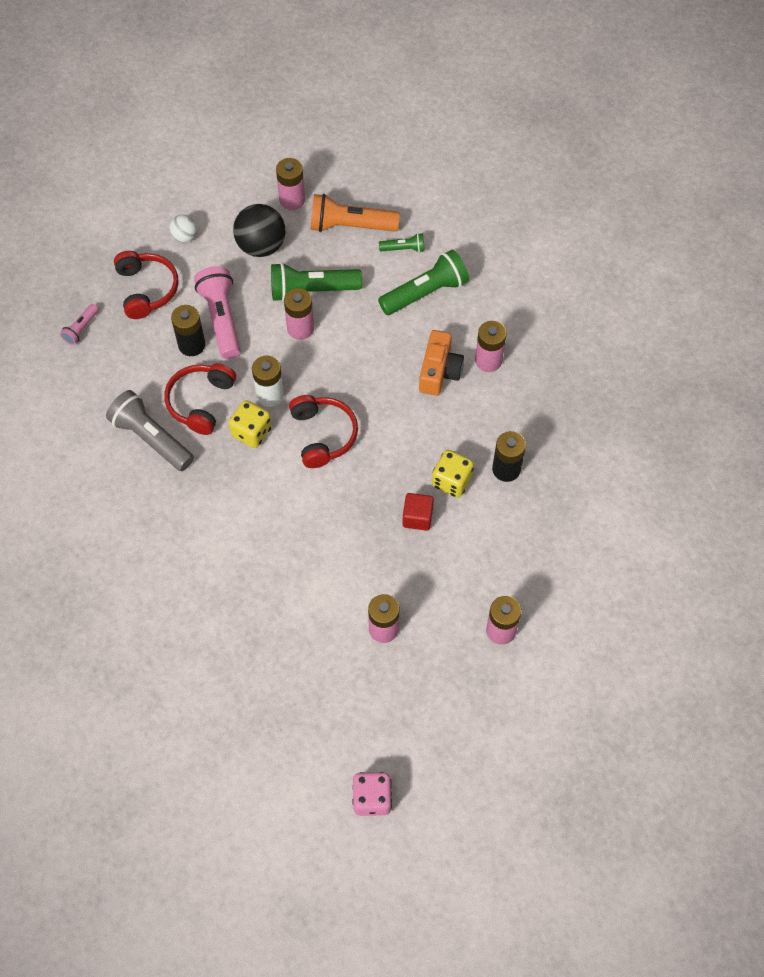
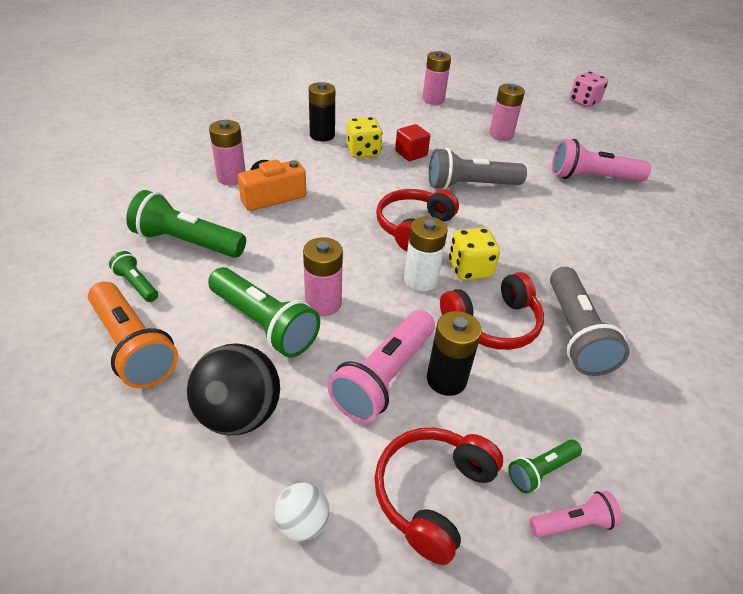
camera: 135 degrees left, 20 degrees down
(110, 339) = (541, 471): none -> green flashlight
(257, 634) = (591, 178): none -> pink flashlight
(292, 200) = (127, 434): pink battery -> none
(334, 521) = (470, 186): none -> grey flashlight

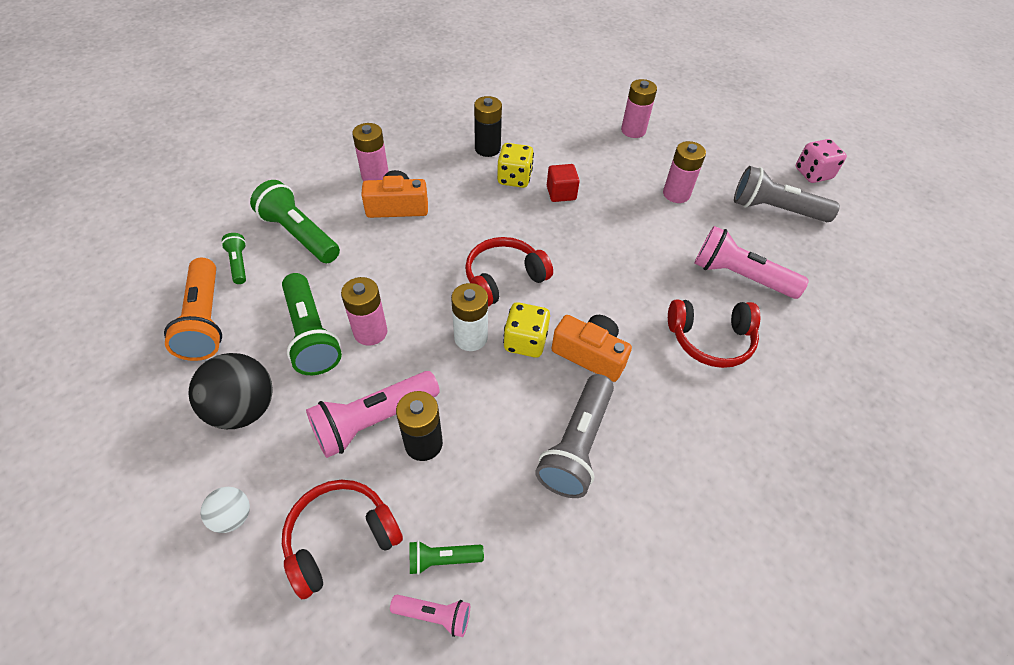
camera: 25 degrees right, 10 degrees up
(470, 186) = (595, 248): grey flashlight -> grey flashlight (775, 209)
(493, 323) = (505, 406): red headphones -> red headphones (710, 340)
(529, 262) = (590, 354): none -> orange camera

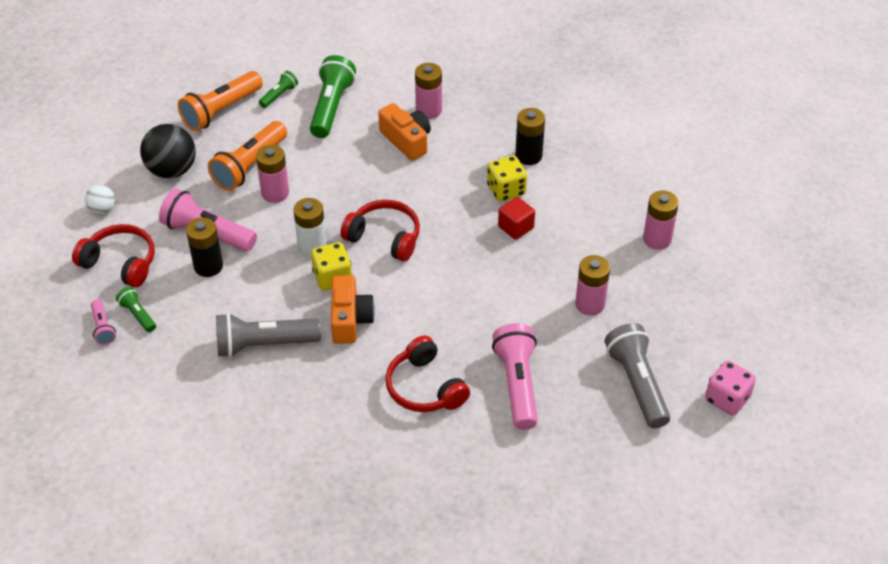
camera: 60 degrees right, 5 degrees down
(311, 335) = (249, 166): green flashlight -> orange flashlight

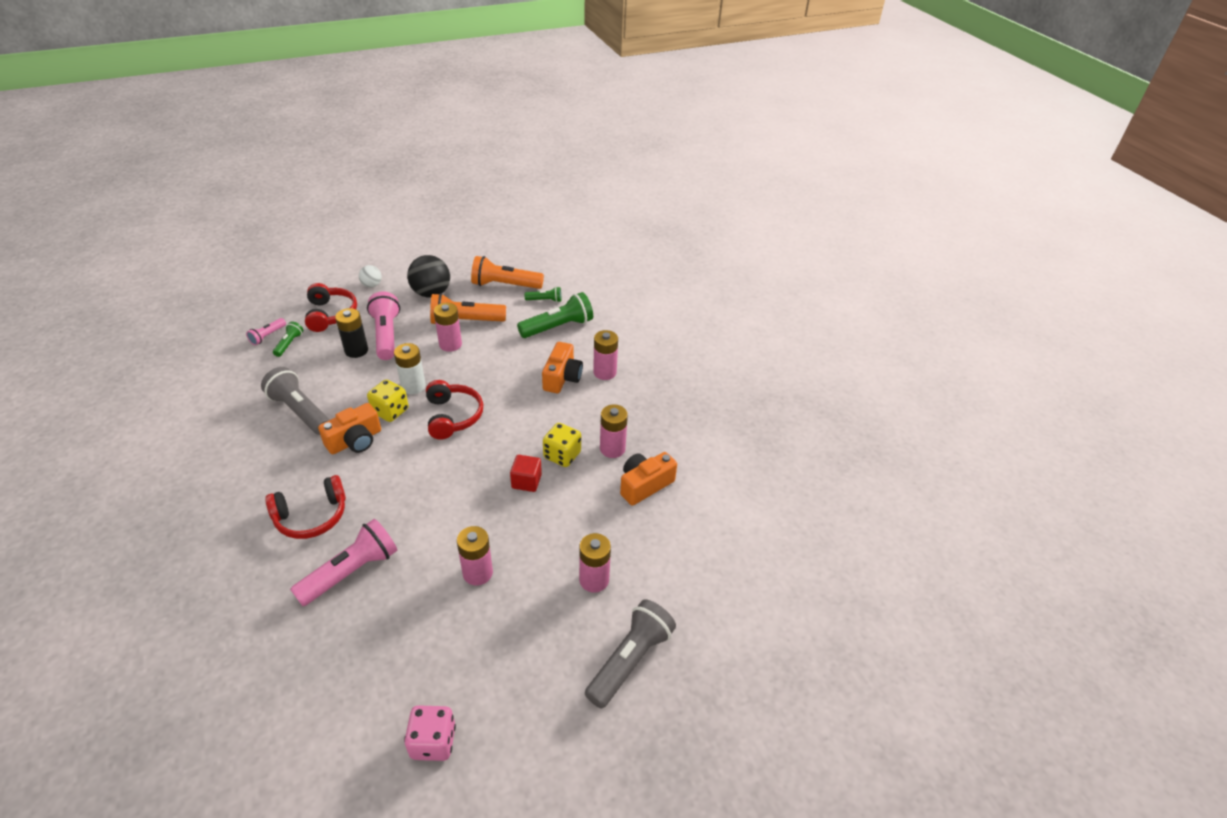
camera: 50 degrees right, 5 degrees down
(424, 387) = (311, 516): red headphones -> red headphones turned 135 degrees counterclockwise
(528, 156) = (612, 449): black battery -> pink battery
(587, 159) = (644, 485): none -> orange camera
(637, 384) = (406, 656): grey flashlight -> grey flashlight (630, 660)

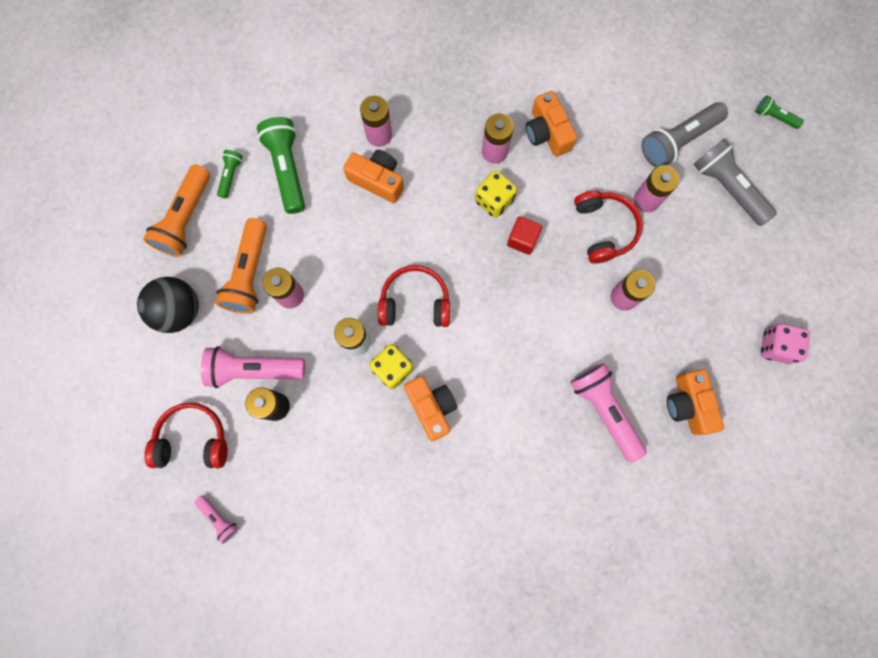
camera: 75 degrees left, 35 degrees up
(289, 344) = (242, 489): green flashlight -> green flashlight (774, 117)
(300, 411) = (372, 469): grey flashlight -> grey flashlight (677, 141)
(311, 516) = (530, 450): red headphones -> red headphones (604, 229)
(358, 650) = (688, 404): none -> orange camera
(372, 285) = (141, 386): white ball -> none

